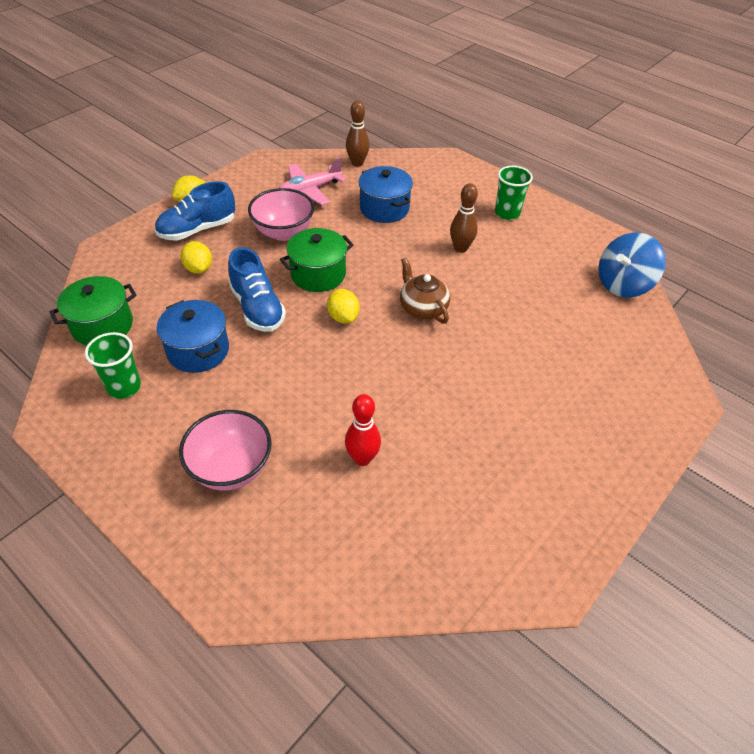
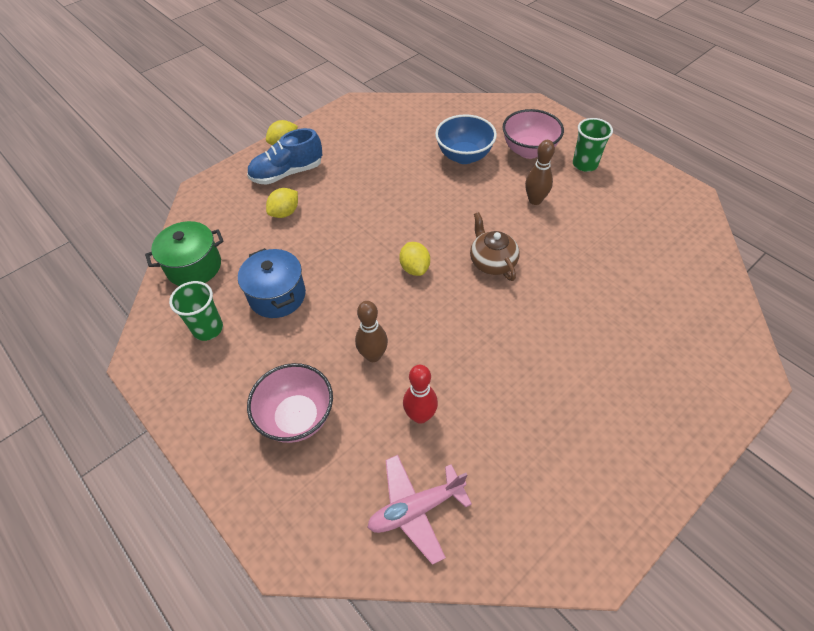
camera: 10 degrees right, 5 degrees up
(199, 268) = (285, 213): yellow lemon -> yellow lemon turned 60 degrees clockwise
(257, 308) = (335, 255): blue shoe -> none
(283, 232) = (366, 178): pink bowl -> pink bowl (528, 151)
(310, 190) = (394, 135): pink plane -> pink plane (416, 509)
(318, 274) = (395, 222): green pot -> none
(357, 163) = (442, 108): brown bowling pin -> brown bowling pin (373, 355)
(384, 208) = (464, 156): blue pot -> blue bowl
(623, 284) = (697, 245): blue spinning top -> none

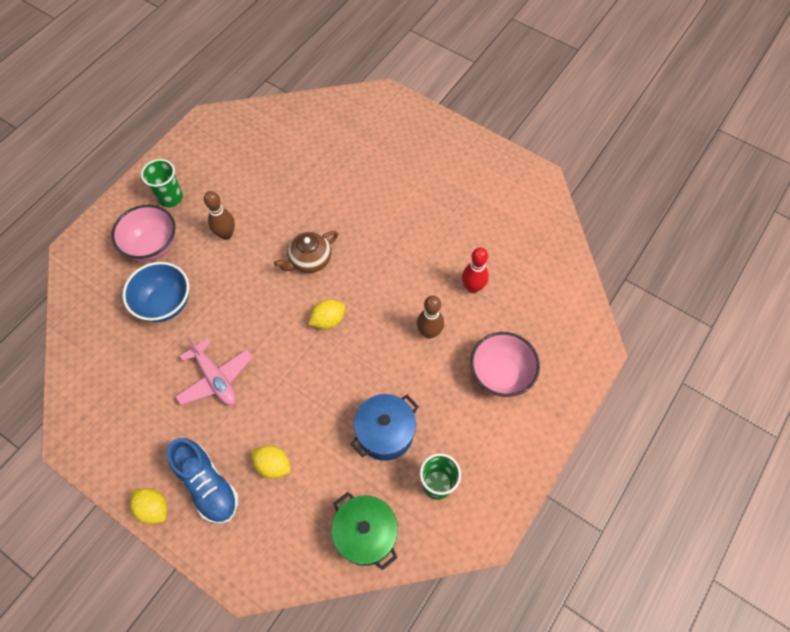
camera: 105 degrees left, 10 degrees up
(416, 509) = (541, 276): pink plane -> pink plane (215, 378)

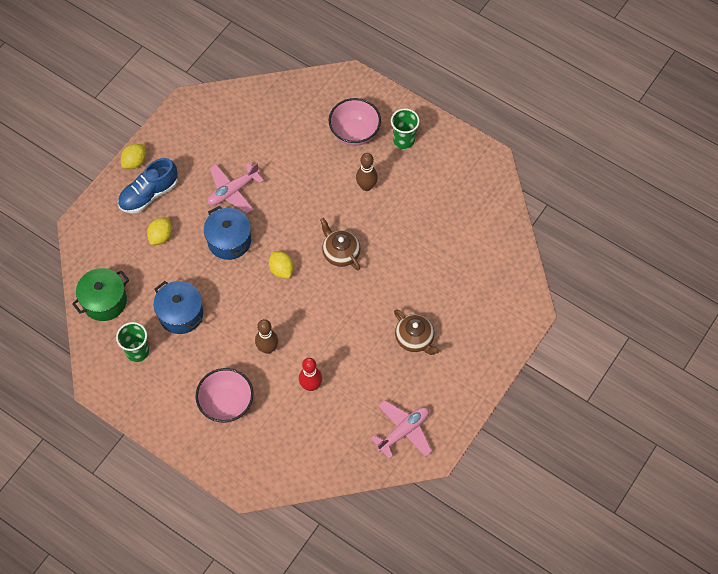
camera: 90 degrees right, 0 degrees up
(165, 304) = (299, 149): blue bowl -> none
(286, 380) = (229, 241): none -> blue pot
(415, 191) = (415, 339): none -> brown teapot
(518, 202) = (403, 431): none -> pink plane

